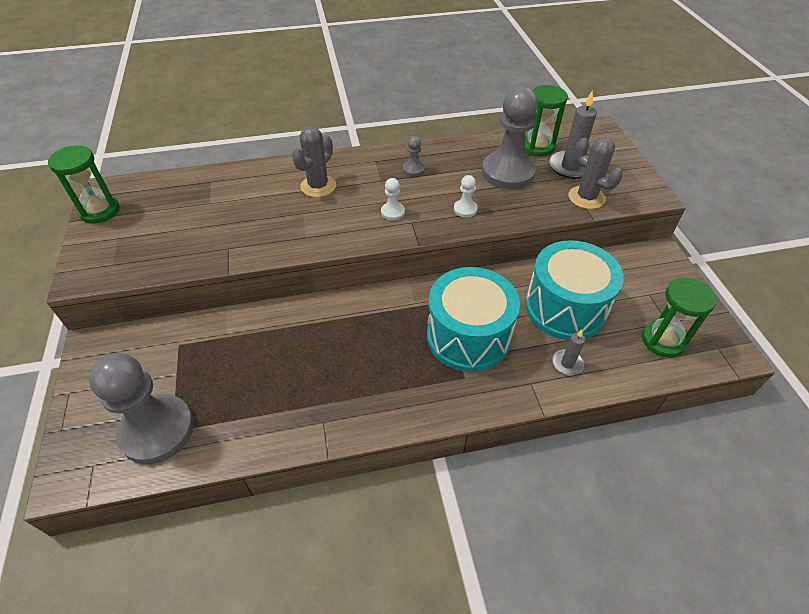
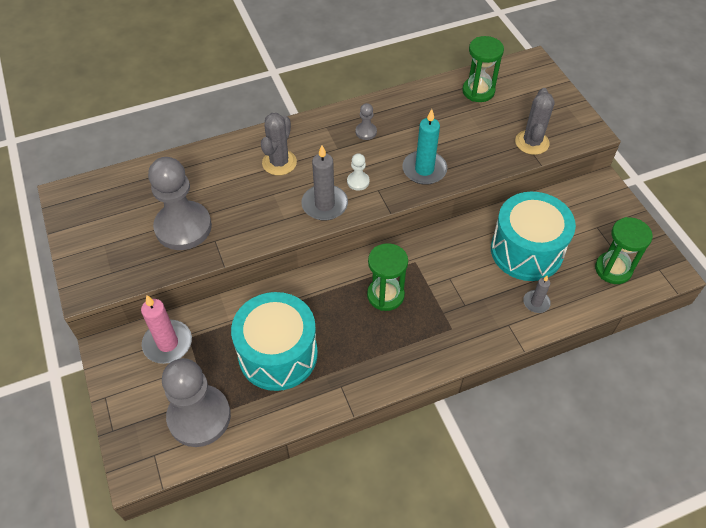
camera: 10 degrees left, 5 degrees up
(100, 211) = (74, 218): green hourglass -> green hourglass (385, 295)
(155, 347) = (167, 343): none -> pink candle
(465, 209) = (424, 170): white pawn -> turquoise candle
(468, 336) = (447, 290): turquoise drum -> turquoise drum (278, 354)
(508, 172) = (455, 124): grey pawn -> grey pawn (183, 227)
(570, 167) = (512, 110): grey candle -> grey candle (324, 204)
(586, 197) = (532, 142): grey cactus -> grey cactus turned 60 degrees clockwise

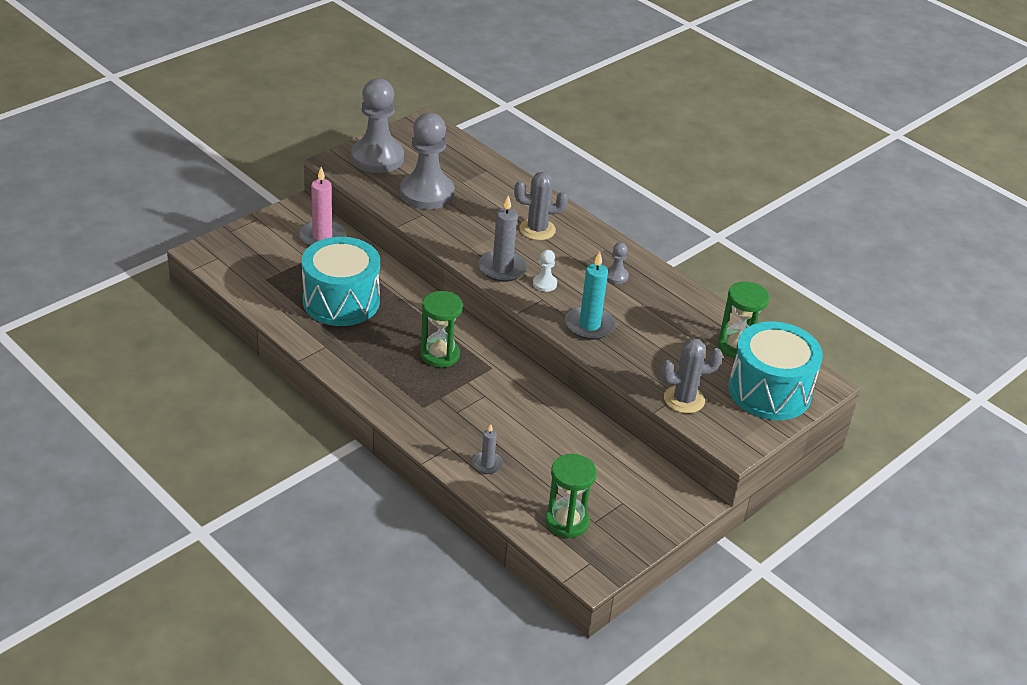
camera: 65 degrees right, 15 degrees down
(199, 417) = (261, 272): grey pawn -> grey pawn (377, 158)
(526, 251) = (553, 448): turquoise drum -> turquoise drum (769, 391)

